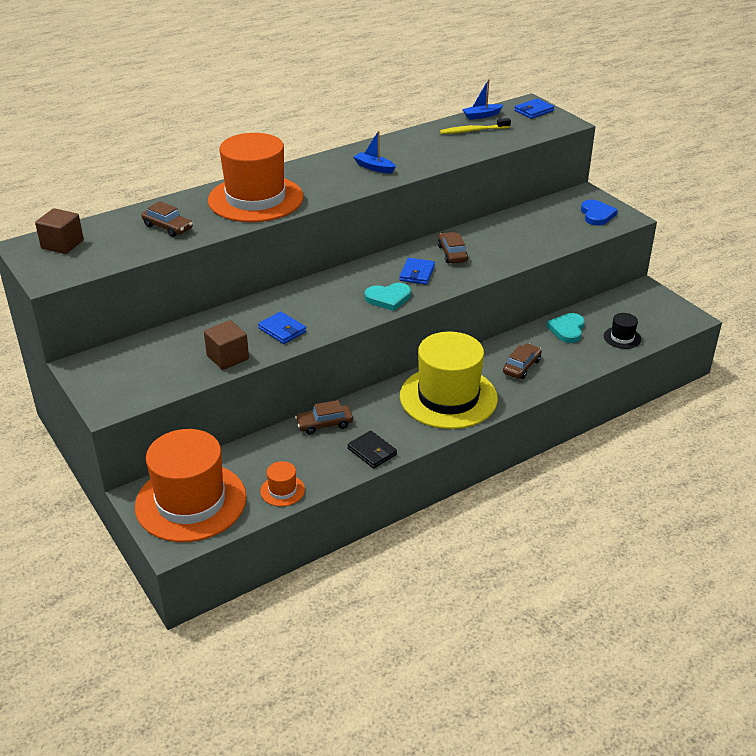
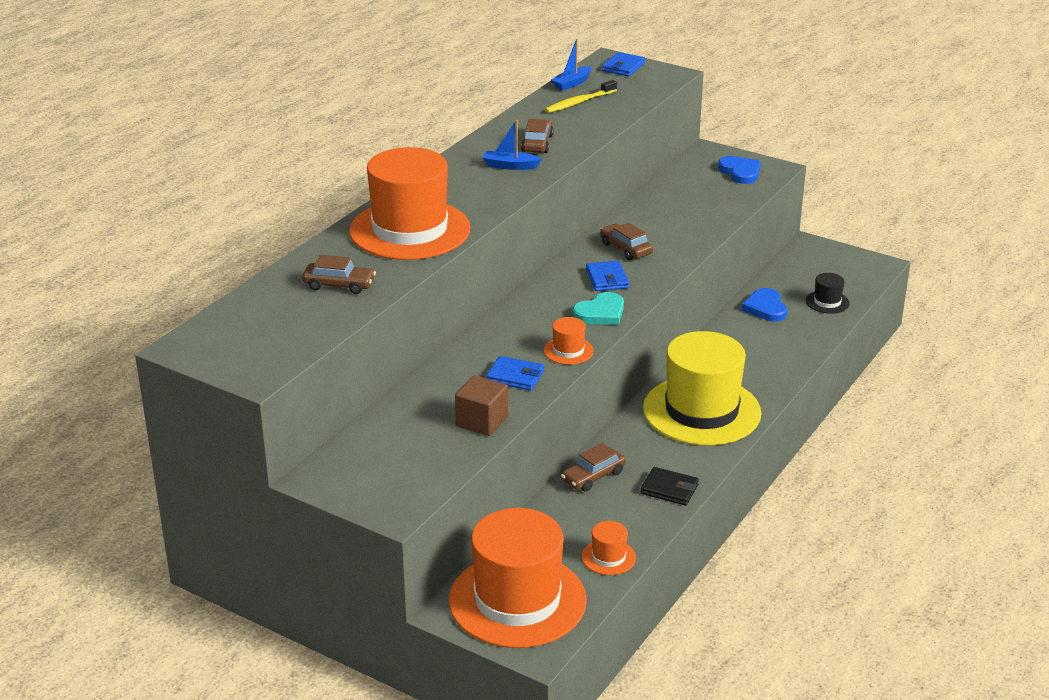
camera: 25 degrees left, 5 degrees down
(62, 244) = (229, 334): brown cube -> none
(338, 321) = (568, 351): none -> orange hat
(521, 367) = (751, 358): brown car -> brown car (537, 143)
(567, 329) = (765, 308): turquoise heart -> blue heart

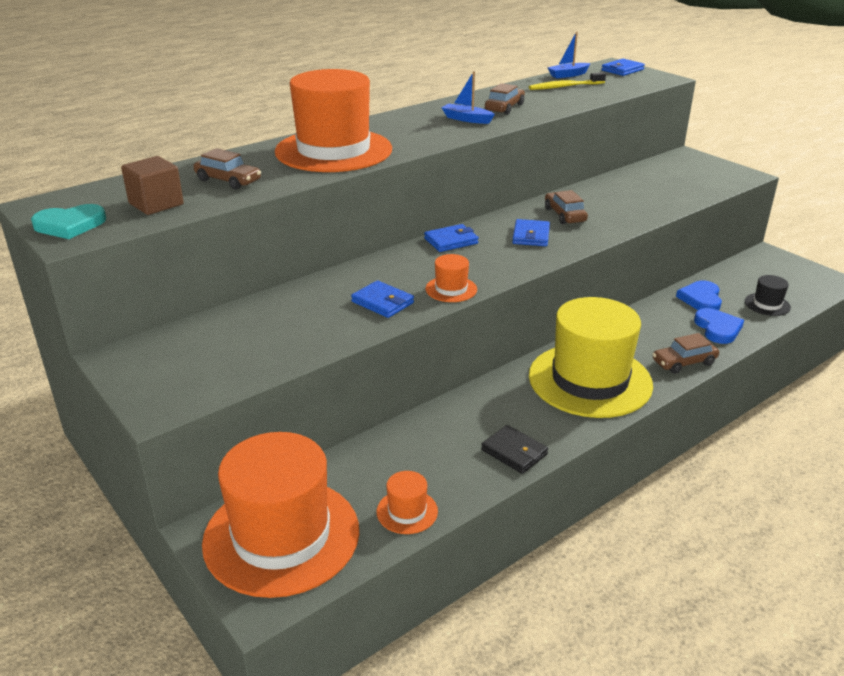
camera: 20 degrees right, 0 degrees up
(482, 421) = (318, 337): brown cube -> brown cube (156, 204)
(534, 299) = (451, 241): none -> blue wallet
(593, 476) = (443, 421): brown car -> brown car (684, 362)
(600, 313) = (505, 262): turquoise heart -> turquoise heart (70, 225)
(740, 172) = (710, 173): blue heart -> blue heart (718, 328)

